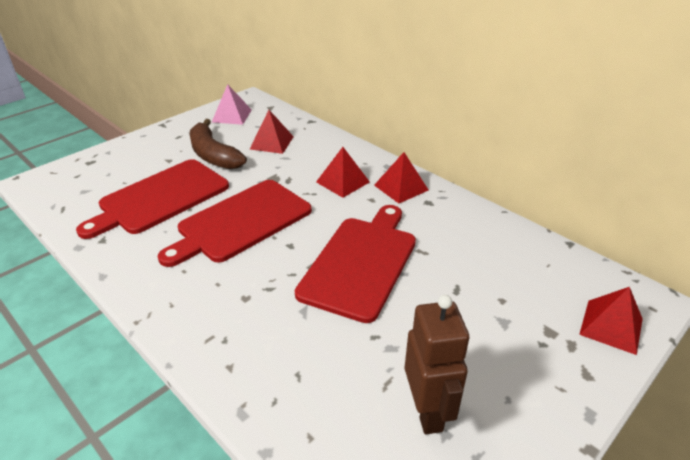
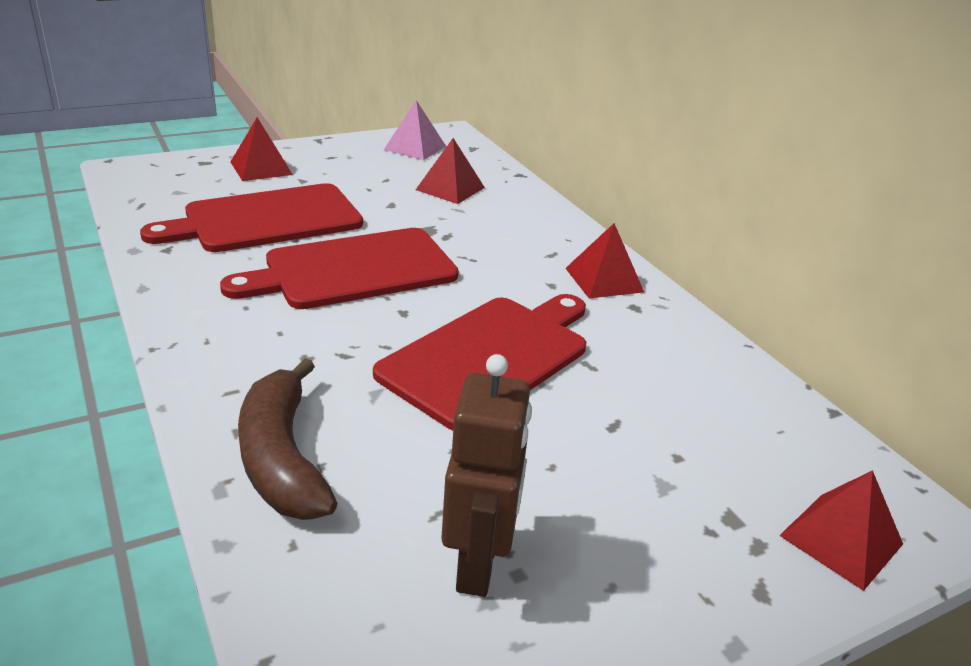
camera: 15 degrees right, 5 degrees down
(213, 155) = (363, 186): brown banana -> brown banana (282, 458)
(343, 182) = (522, 254): red pyramid -> red pyramid (261, 168)

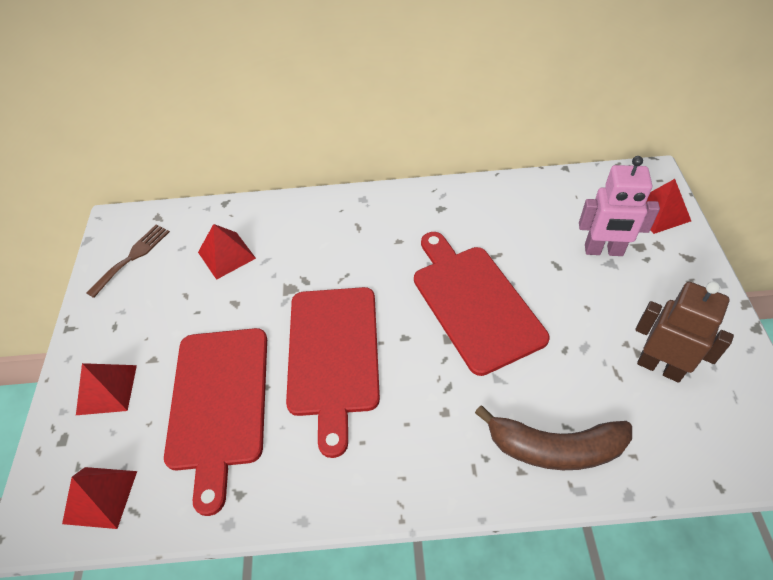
camera: 60 degrees left, 20 degrees up
(415, 147) = (132, 257): pink pyramid -> brown fork
(604, 280) = (403, 211): red pyramid -> red pyramid (100, 497)
(685, 473) = (603, 250): none -> pink robot

